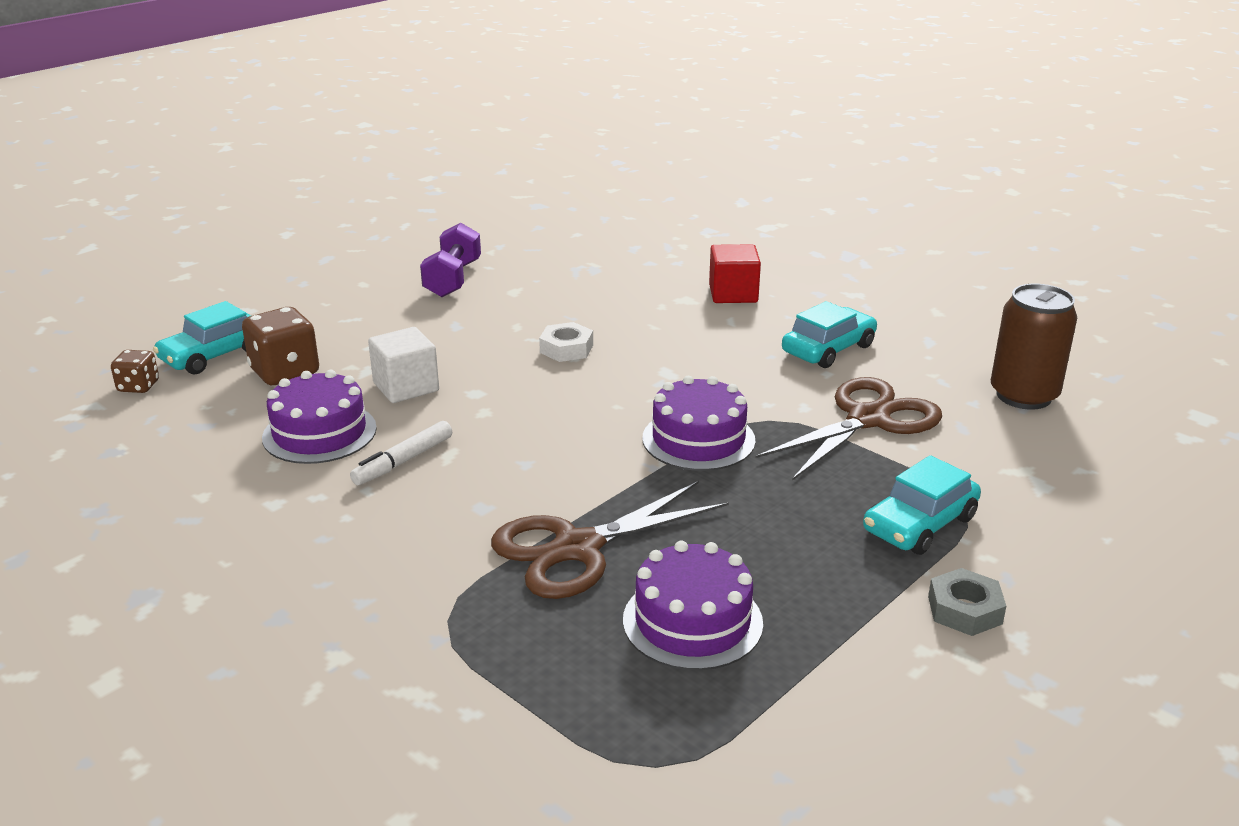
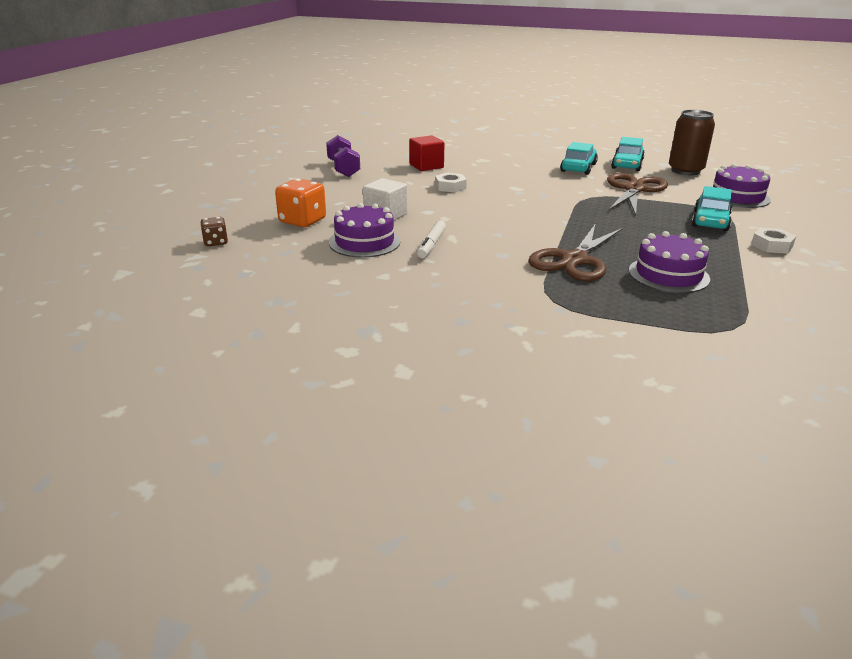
camera: 25 degrees left, 0 degrees up
(214, 355) = (245, 221): turquoise car -> turquoise car (627, 164)
(285, 372) = (302, 221): brown dice -> orange dice
(698, 439) = (569, 209): purple cake -> purple cake (737, 197)
(733, 294) = (502, 154): red cube -> red cube (426, 166)
(964, 610) = (771, 245): grey nut -> white nut

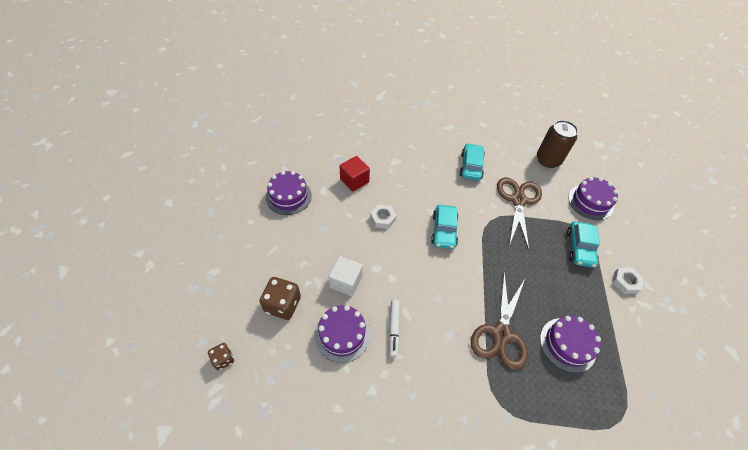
camera: 15 degrees left, 25 degrees up
(302, 221) = (283, 304): orange dice -> brown dice
(343, 169) = (288, 196): purple dumbbell -> purple cake
(627, 164) = (505, 155): turquoise car -> turquoise car (444, 230)

